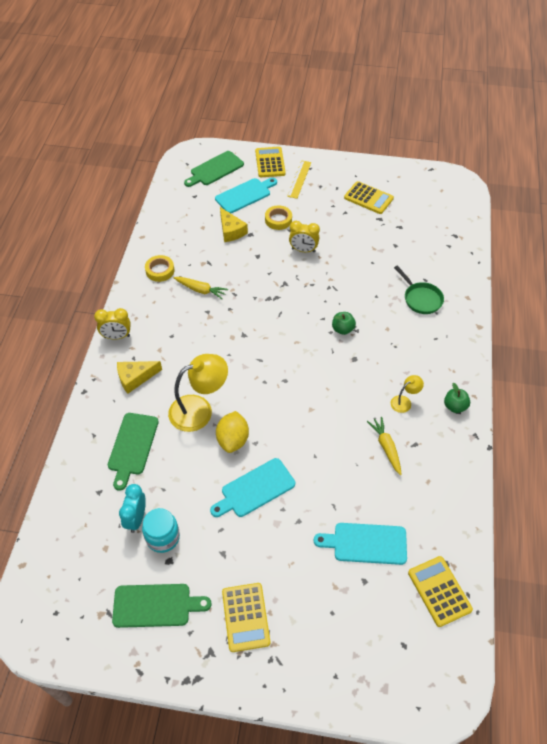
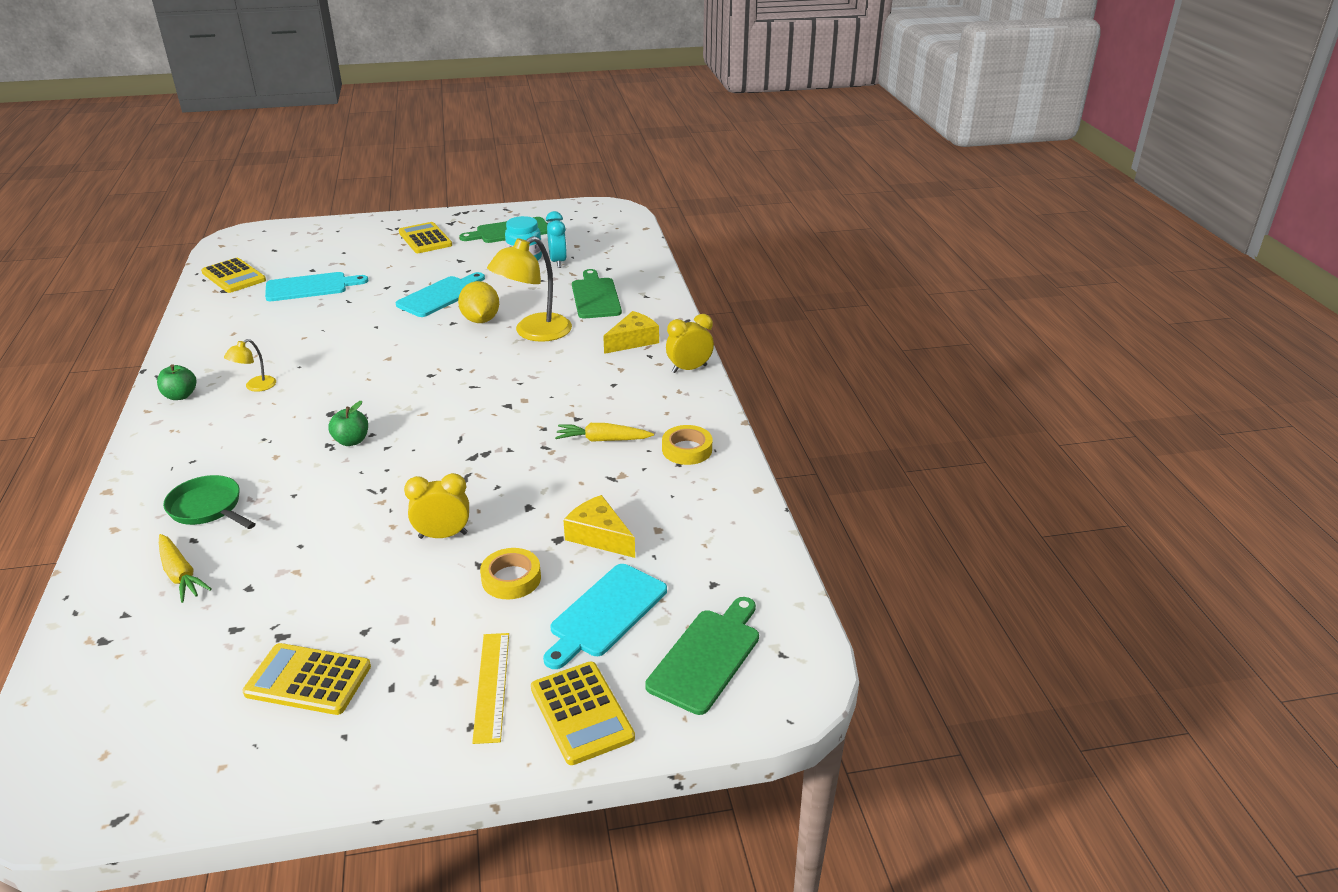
camera: 160 degrees right, 20 degrees down
(386, 447) = (284, 347): yellow carrot -> yellow carrot (180, 574)

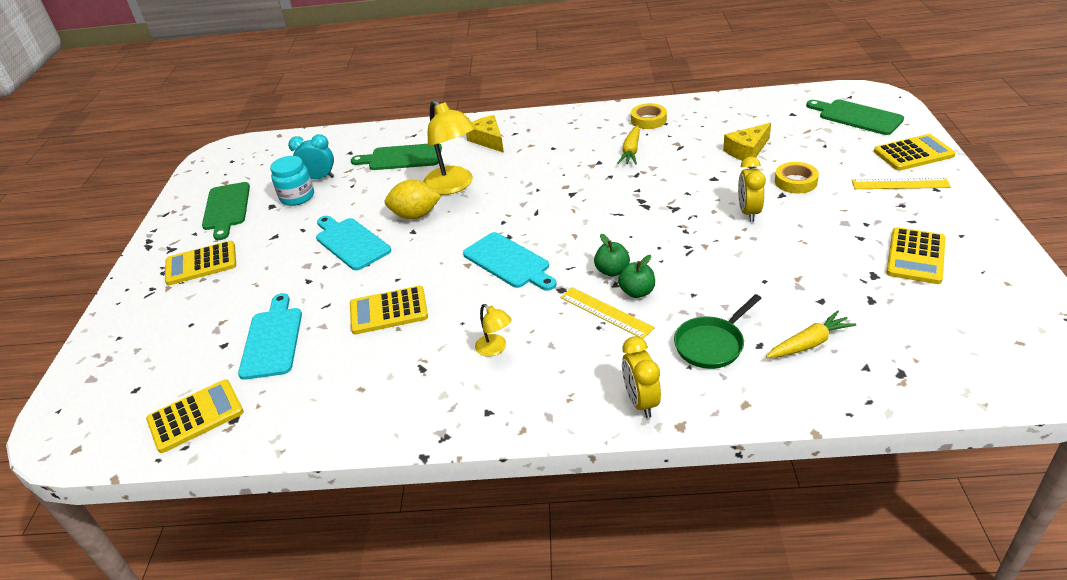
camera: 75 degrees left, 5 degrees up
(180, 396) = (497, 407): green apple -> green apple (637, 292)
(284, 441) = (606, 312): none -> yellow ruler
(329, 329) = (388, 311): none -> yellow calculator
(605, 613) = (825, 147): turquoise cutting board -> turquoise cutting board (509, 262)
(689, 369) = (540, 118): yellow clock -> yellow clock (641, 402)

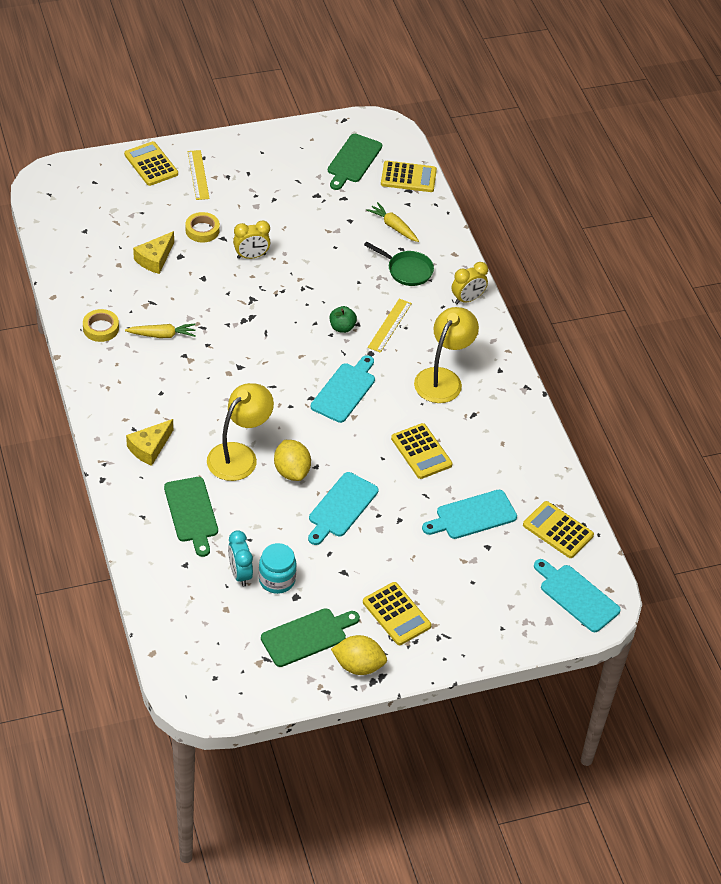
camera: 115 degrees left, 10 degrees up
(96, 413) = (576, 596): none -> turquoise cutting board
(171, 234) = (358, 666): none -> yellow lemon
(495, 349) = (443, 378): yellow lamp -> yellow lamp, size x2.08
(637, 292) = (363, 311): green apple -> none
(747, 151) = (155, 259): yellow cheese -> yellow cheese turned 90 degrees clockwise
(857, 117) = (89, 191): green cutting board -> green cutting board (353, 160)
(915, 256) = (291, 175): yellow calculator -> yellow calculator (408, 177)

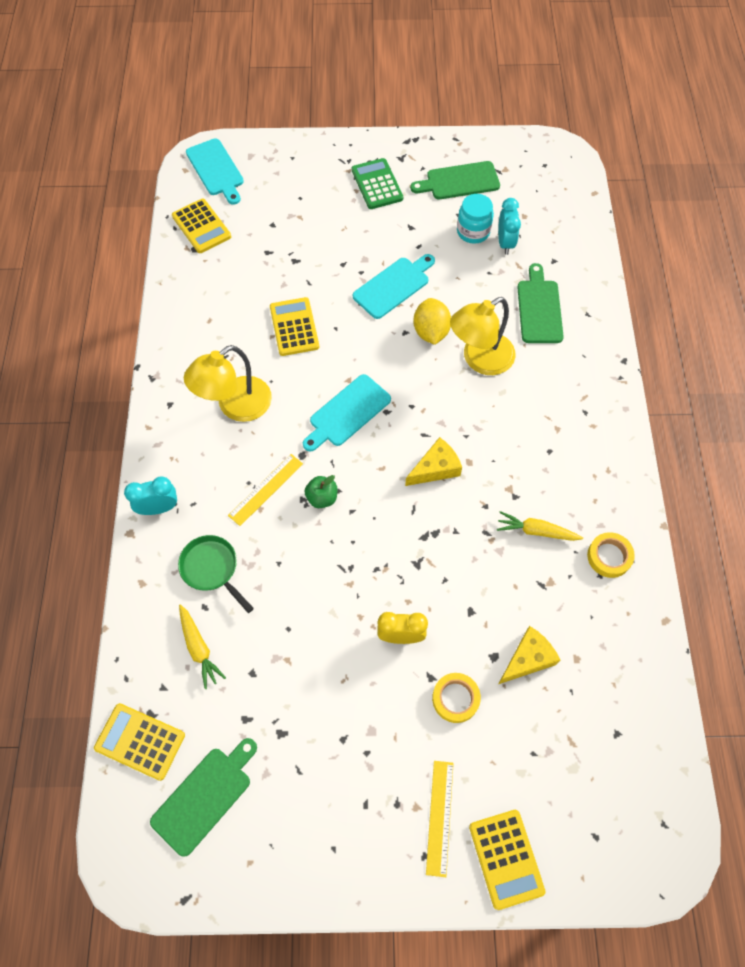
camera: 160 degrees left, 15 degrees up
(149, 448) = (571, 386): yellow cheese -> yellow cheese (435, 468)
(358, 666) = (423, 152): yellow lemon -> none
(396, 614) = (377, 184): yellow calculator -> green calculator
(467, 299) = (159, 508): yellow clock -> turquoise clock
(472, 516) = (273, 254): turquoise cutting board -> none

